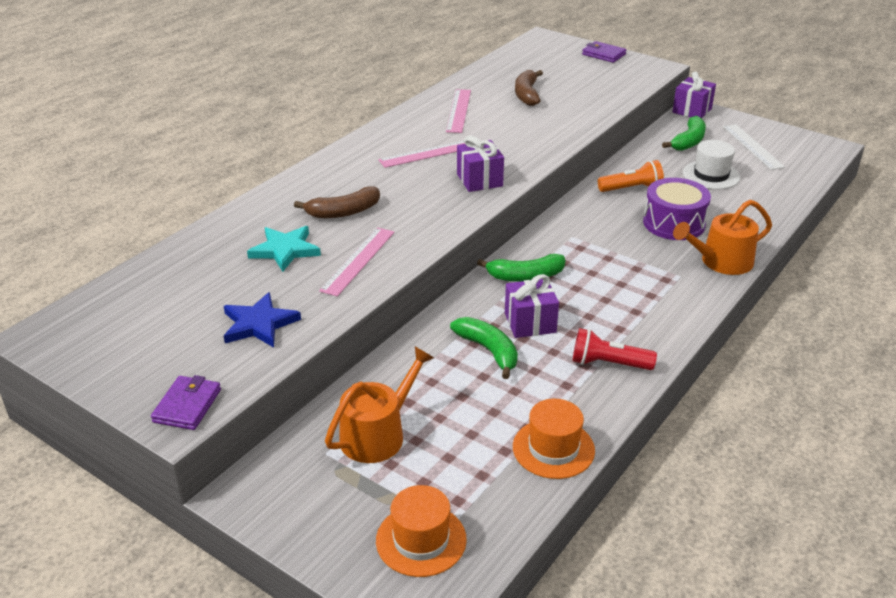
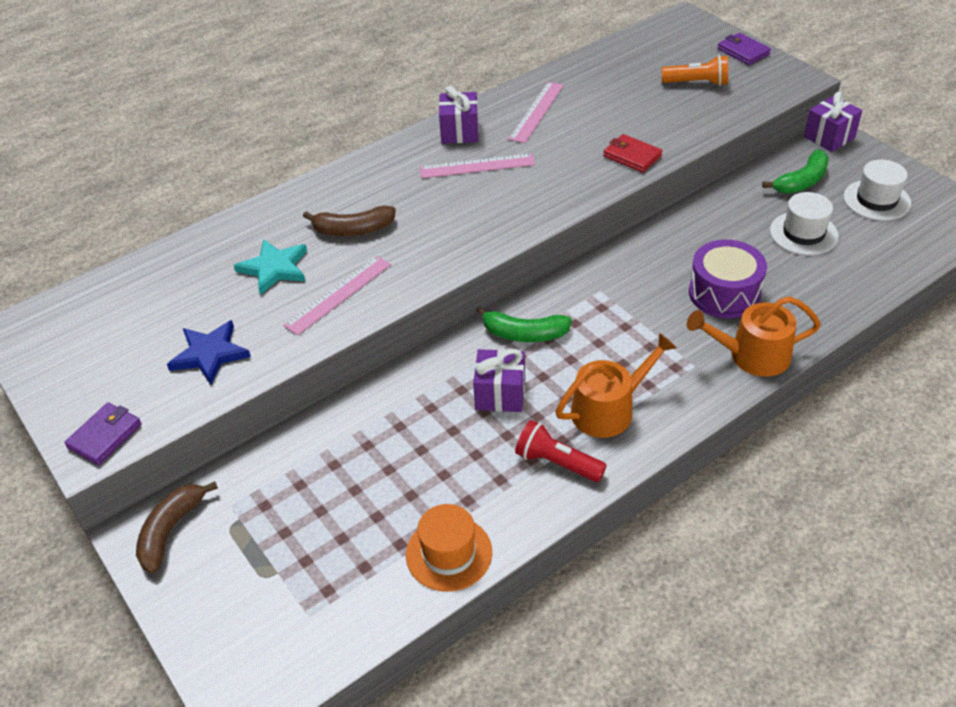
camera: 20 degrees right, 10 degrees up
(378, 434) = (288, 495): orange watering can -> orange watering can (609, 409)
(421, 540) = (272, 625): orange hat -> none
(479, 180) = (512, 211): purple gift -> purple gift (460, 132)
(489, 351) = (441, 420): green banana -> none
(527, 94) = (623, 99): brown banana -> brown banana (171, 530)
(558, 131) = (632, 156): none -> red wallet
(631, 188) = (699, 237): orange flashlight -> orange flashlight (697, 83)
(752, 146) = (876, 200): white ruler -> white hat

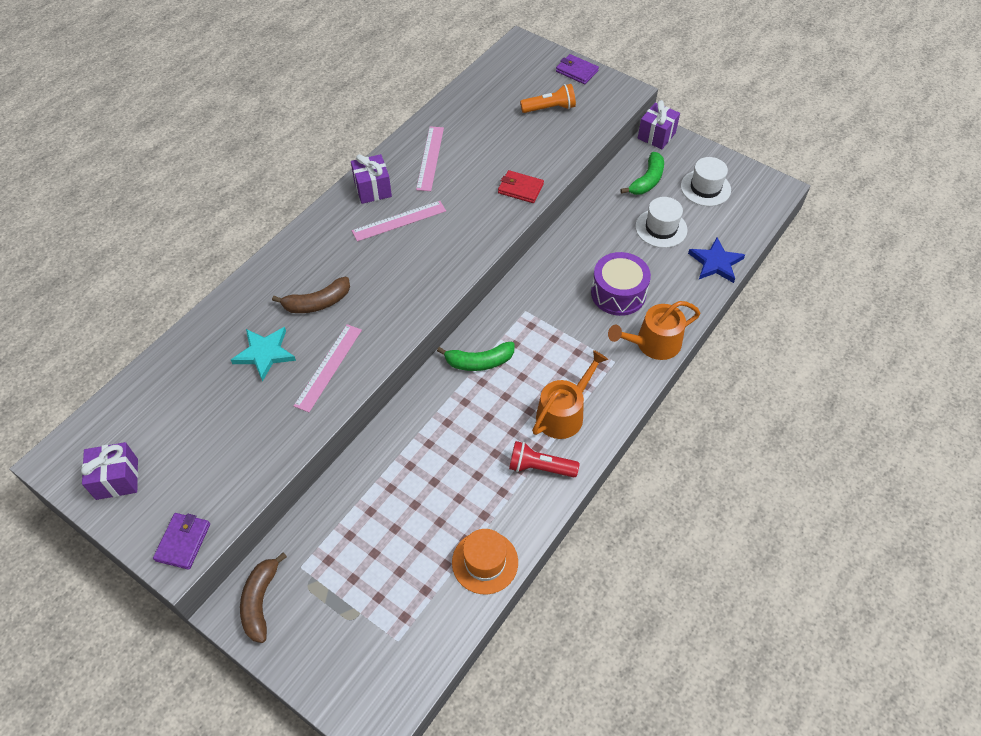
camera: 20 degrees left, 10 degrees up
(209, 354) = (241, 446): blue star -> blue star (715, 263)
(500, 394) = (478, 419): purple gift -> purple gift (117, 479)

